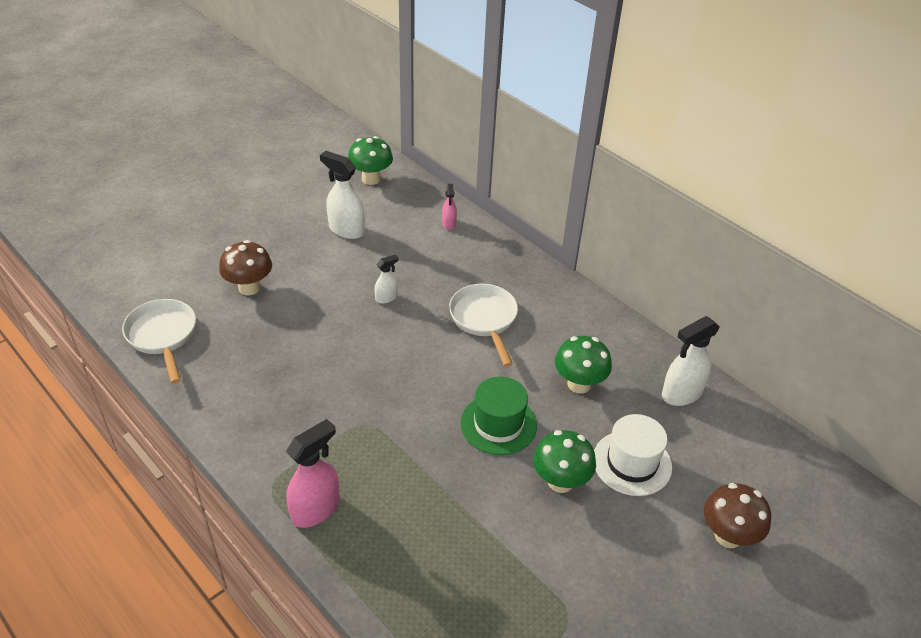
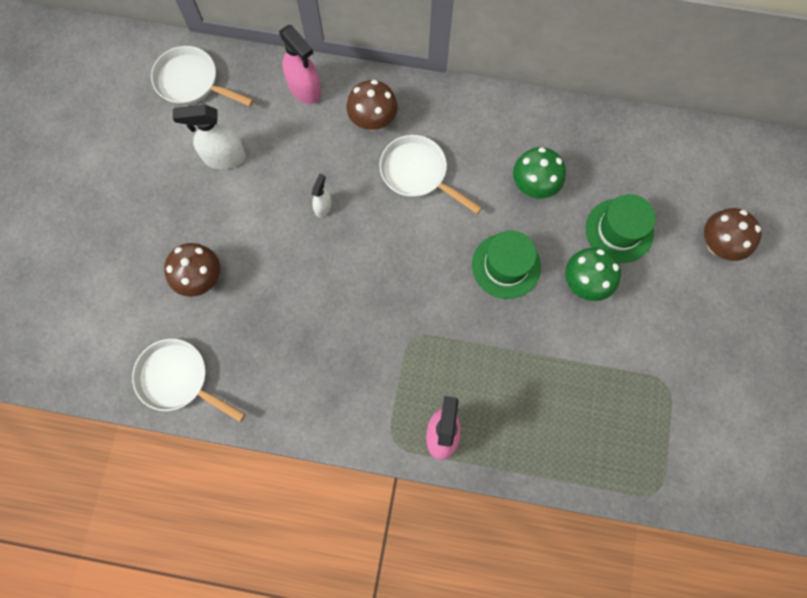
camera: 35 degrees left, 30 degrees up
(371, 179) = (192, 82): green mushroom -> white pan
(449, 223) = (305, 89): pink spray bottle -> pink spray bottle, size x1.83
(482, 268) = (373, 121): none -> brown mushroom
(632, 463) = (619, 230): white hat -> green hat
(681, 394) = (609, 142): white spray bottle -> none

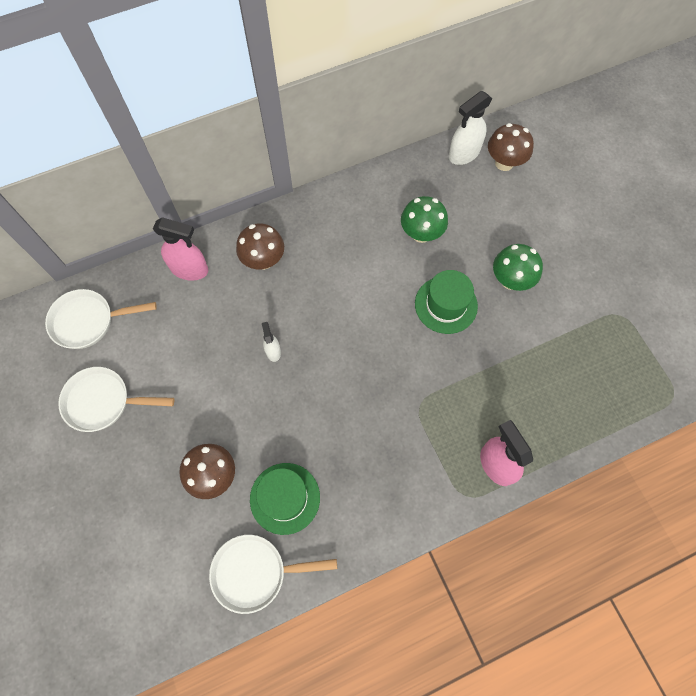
camera: 35 degrees left, 5 degrees down
(224, 157) = (161, 364): white spray bottle -> white spray bottle (463, 154)
(418, 174) = (328, 278): white pan -> white pan (103, 402)
(619, 230) = (505, 227): green hat -> green hat (285, 498)
(718, 245) = (577, 195): brown mushroom -> brown mushroom (504, 163)

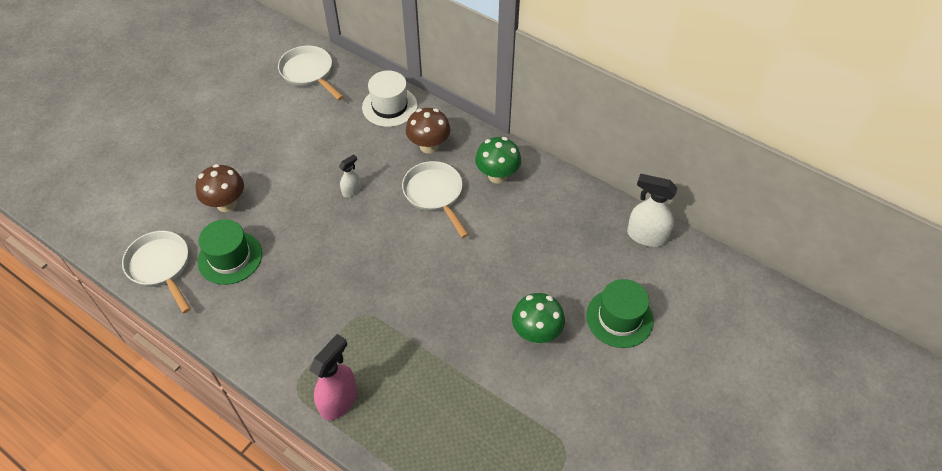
camera: 60 degrees right, 15 degrees down
(103, 402) = (251, 113): white pan -> white pan (435, 195)
(190, 269) = (389, 106): pink spray bottle -> white hat
(421, 234) = (534, 241): green mushroom -> green mushroom (497, 176)
(446, 305) = (474, 292): green hat -> green hat (619, 318)
(504, 163) = (663, 273): brown mushroom -> none

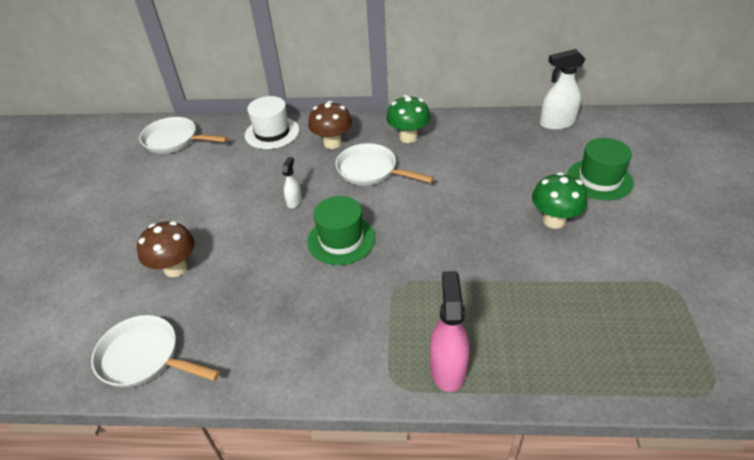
camera: 30 degrees left, 10 degrees down
(230, 257) = (219, 309): green hat -> green hat (341, 239)

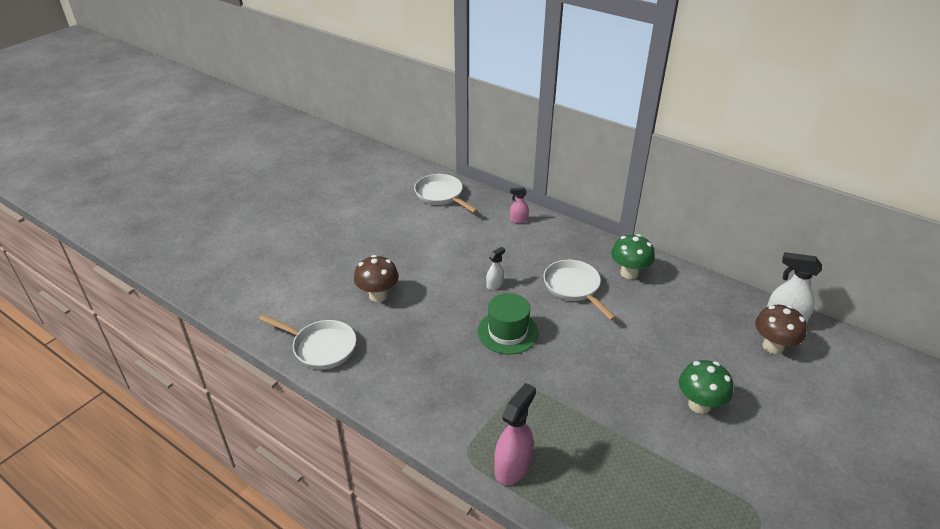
camera: 30 degrees right, 5 degrees down
(145, 358) = (320, 347): white pan -> white pan turned 150 degrees clockwise
(272, 133) = (518, 220): white hat -> pink spray bottle
(332, 143) = (560, 250): brown mushroom -> brown mushroom (773, 346)
(599, 179) = (778, 391): green hat -> none

